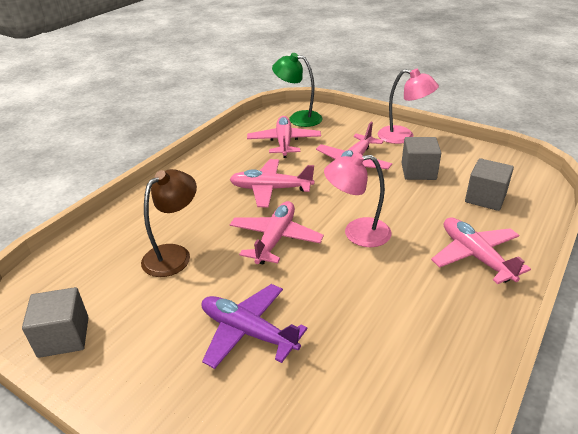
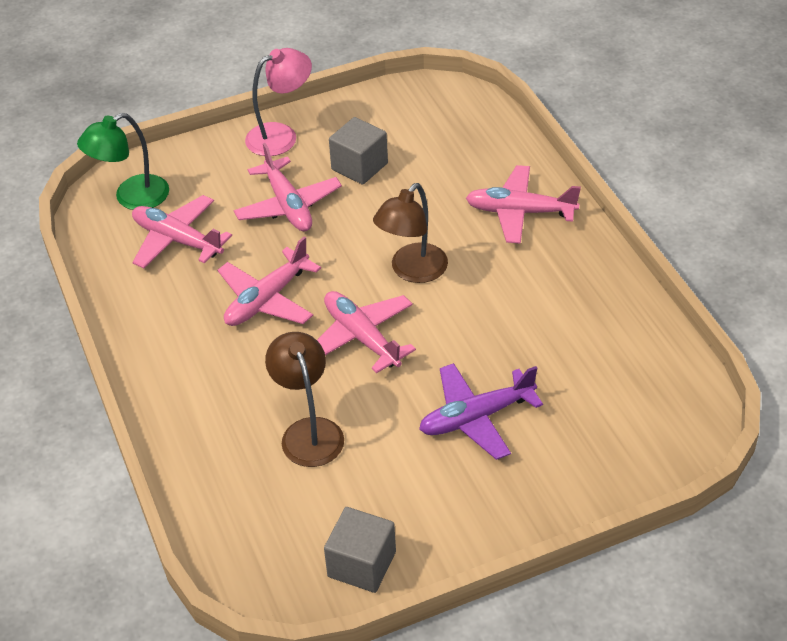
camera: 55 degrees left, 10 degrees up
(357, 233) = (412, 271): pink lamp -> brown lamp
(485, 198) = (450, 150): grey cube -> none

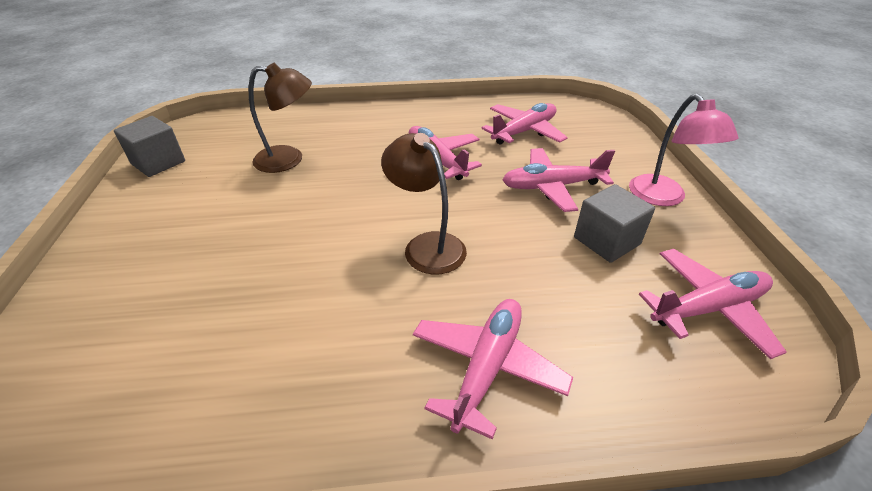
camera: 105 degrees right, 5 degrees down
(132, 198) = (580, 119): green lamp -> none
(362, 337) = (362, 199): pink plane -> pink plane (708, 308)
(476, 417) = (216, 245): purple plane -> none

